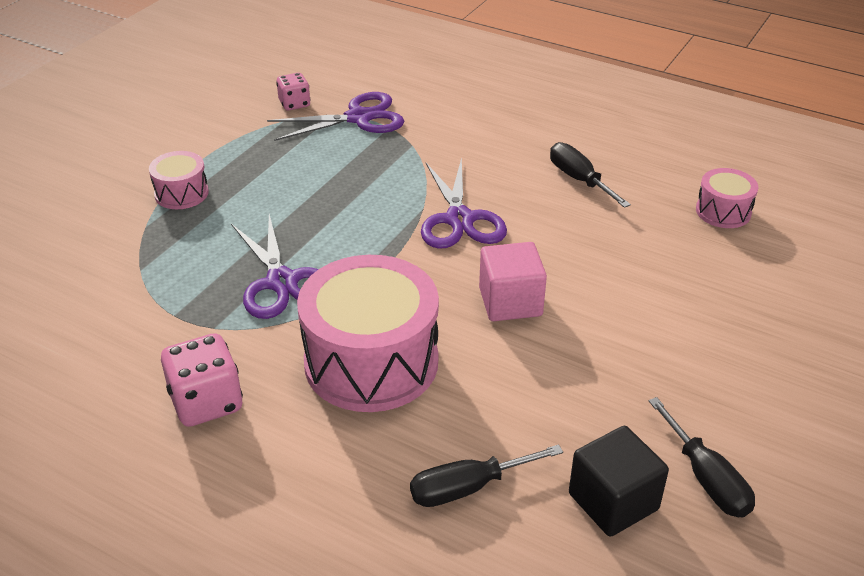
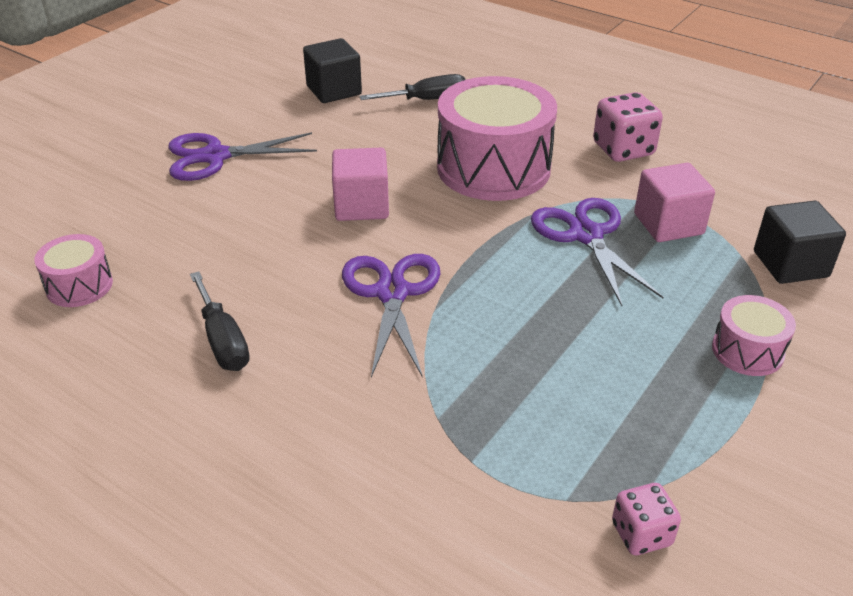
camera: 175 degrees left, 0 degrees up
(99, 263) = (790, 264): none -> black cube
(195, 299) = (668, 224): none -> pink cube
(359, 118) = (522, 486): purple scissors -> purple scissors (215, 156)
(706, 478) = (266, 97): black screwdriver -> none

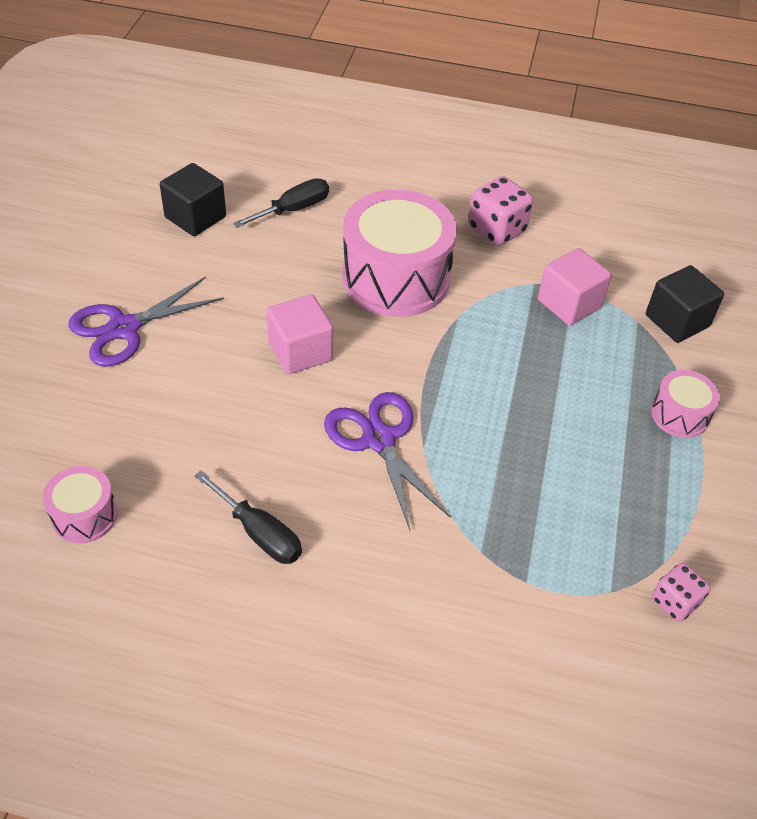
camera: 25 degrees left, 10 degrees up
(586, 235) = (509, 333): purple scissors -> none

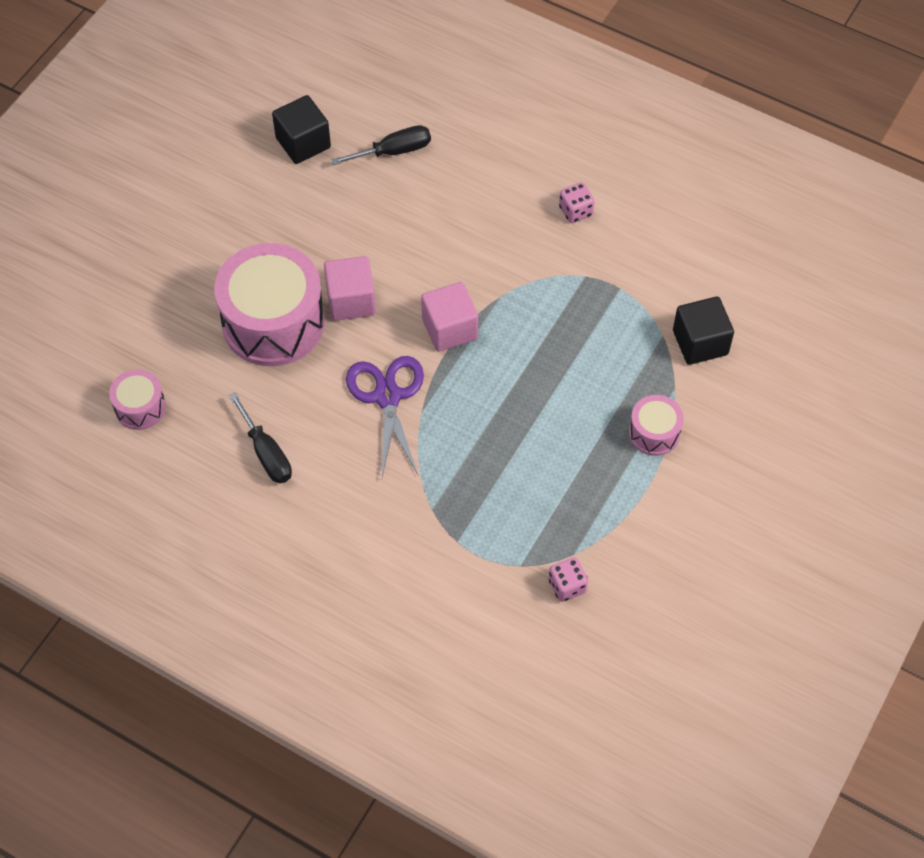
camera: 20 degrees right, 10 degrees up
(124, 328) = (211, 246): purple scissors -> none
(396, 278) = (460, 244): pink drum -> pink drum (273, 322)
(497, 230) = (575, 211): pink dice -> pink dice, size x0.62
(569, 304) = (607, 304): pink cube -> pink cube (449, 329)

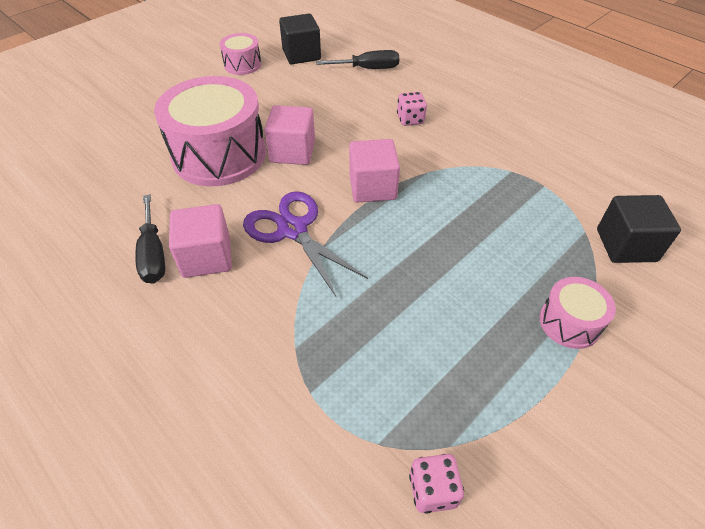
camera: 15 degrees right, 10 degrees down
(140, 407) = (67, 194): pink drum -> pink drum (242, 64)
(318, 444) = (206, 257): none -> pink cube
(387, 396) = (293, 230): purple scissors -> purple scissors turned 45 degrees counterclockwise
(575, 211) = (510, 126): pink dice -> pink dice (410, 119)

